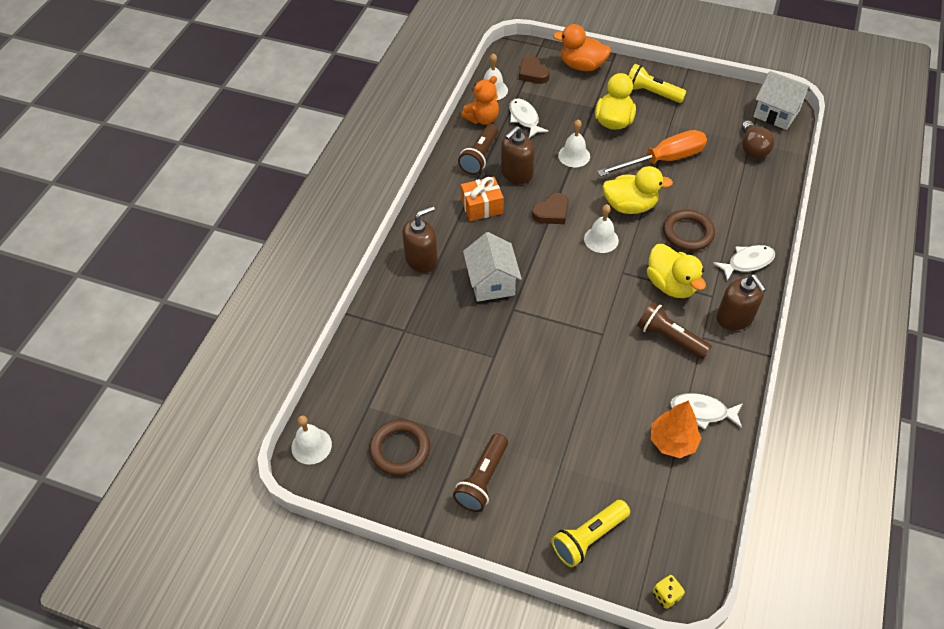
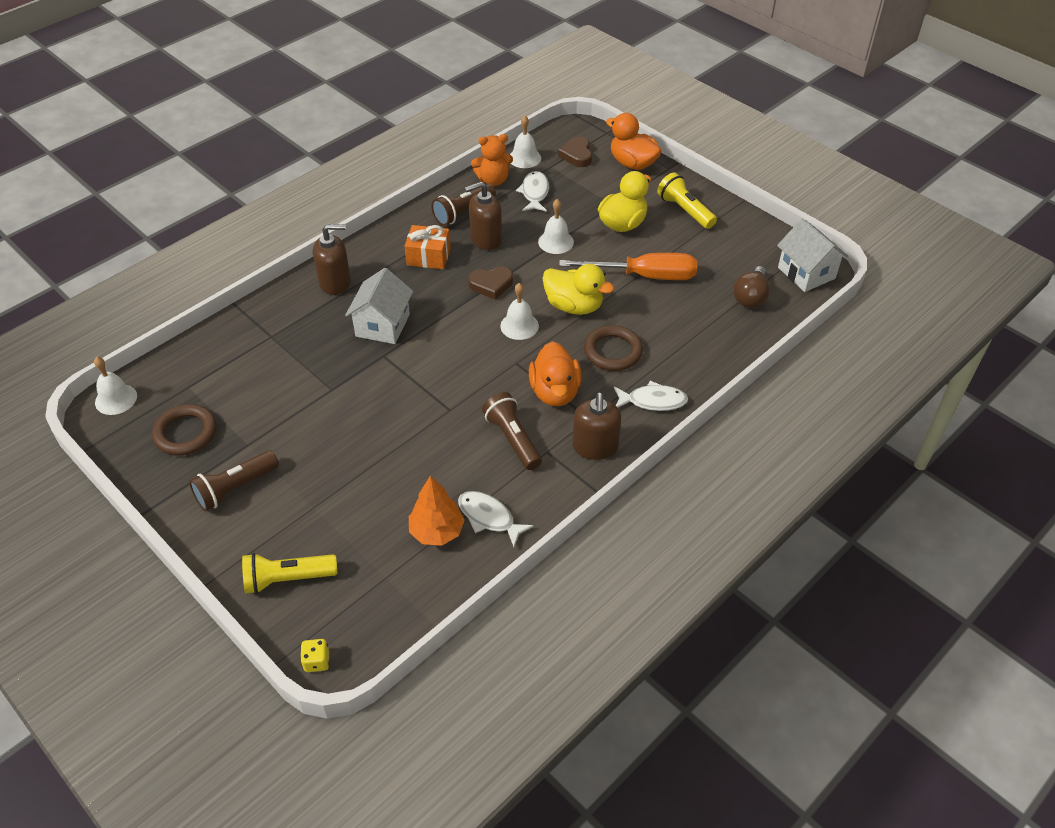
camera: 25 degrees right, 5 degrees down
(671, 285) = (555, 392): yellow duck -> orange duck

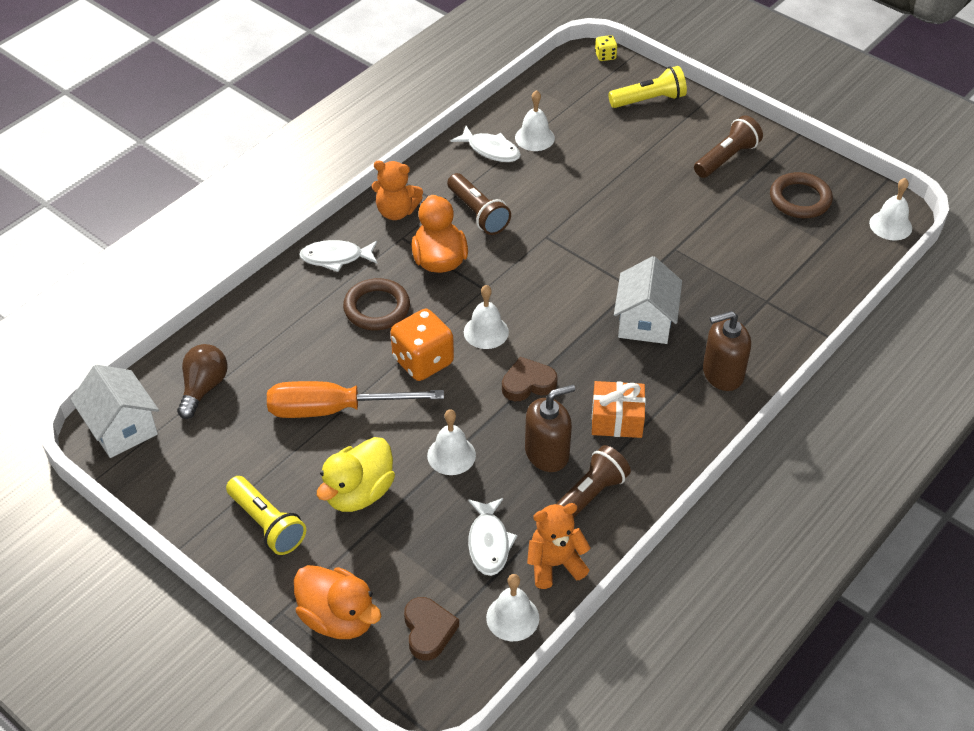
camera: 175 degrees right, 0 degrees up
(437, 531) = (534, 138): orange tree -> white bell
(574, 306) = (423, 361): yellow duck -> orange dice
(595, 447) = (396, 211): brown soap dispenser -> orange teddy bear

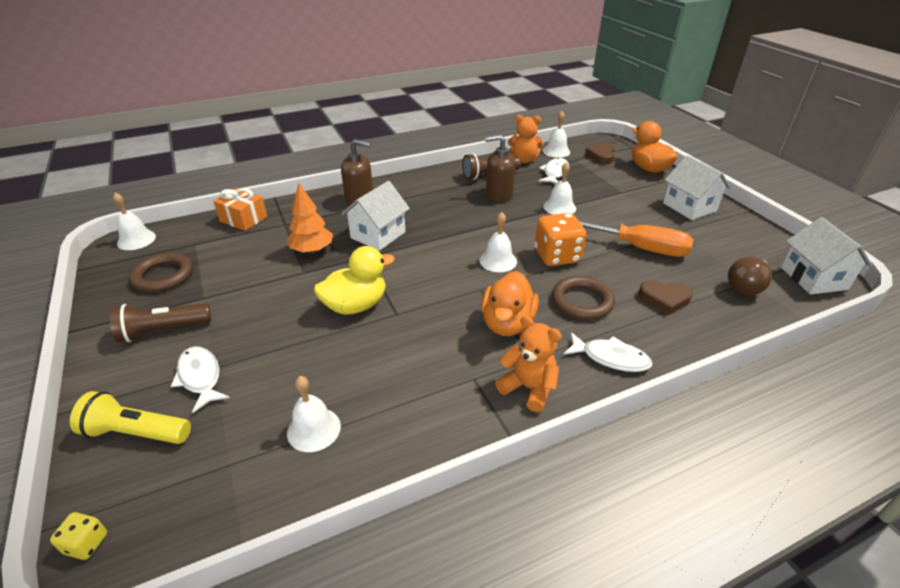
camera: 155 degrees left, 10 degrees down
(267, 524) = (689, 207): yellow flashlight -> white house
(359, 493) = (626, 206): yellow duck -> yellow duck (356, 305)
(478, 213) = (443, 356): brown flashlight -> none
(490, 150) = (377, 431): white fish -> white fish (200, 377)
(528, 383) = (487, 226): brown heart -> brown heart (664, 299)
(617, 419) = (444, 197): orange gift -> orange gift (243, 219)
(695, 276) = (312, 250): none -> orange tree

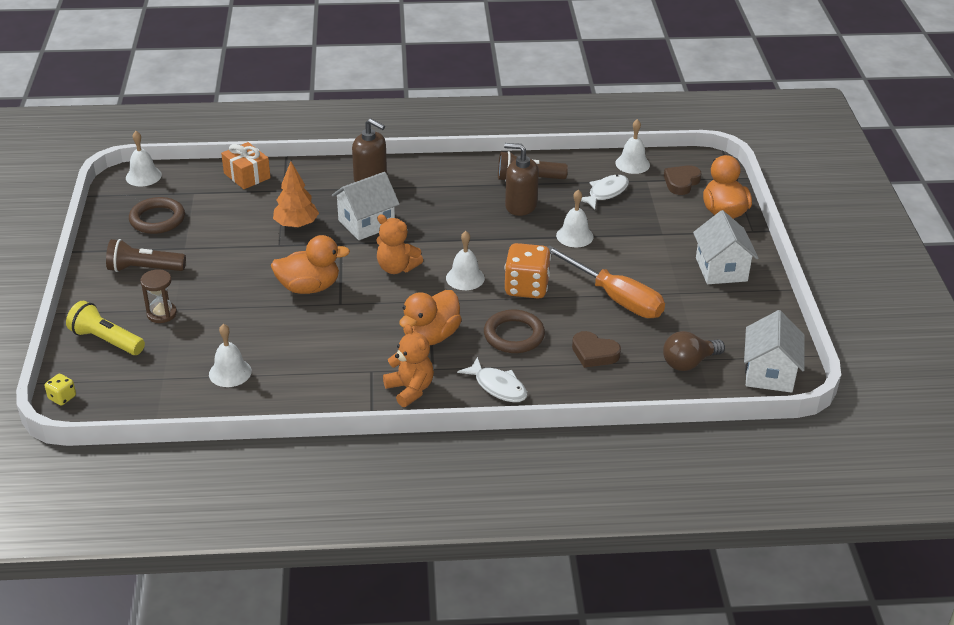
camera: 20 degrees right, 0 degrees up
(200, 377) = (162, 314): white fish -> brown hourglass
(356, 305) = (309, 287): yellow duck -> orange duck
(524, 160) = (583, 167): orange teddy bear -> orange teddy bear (396, 268)

